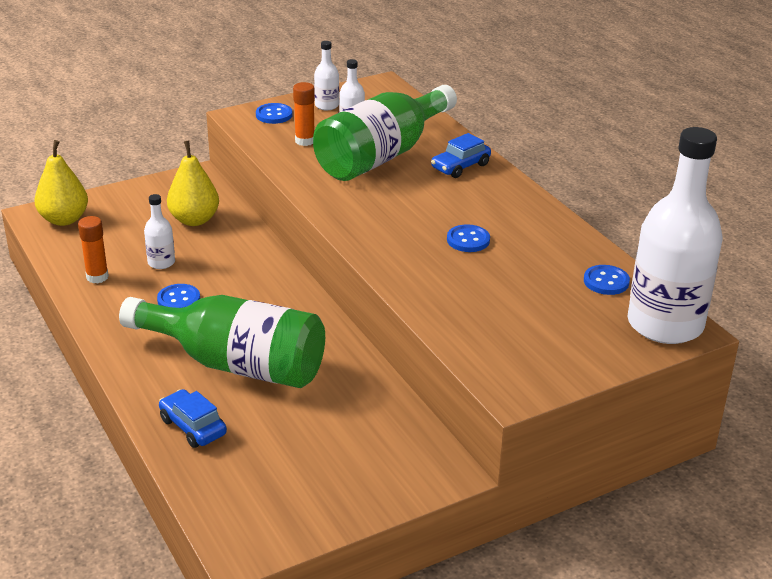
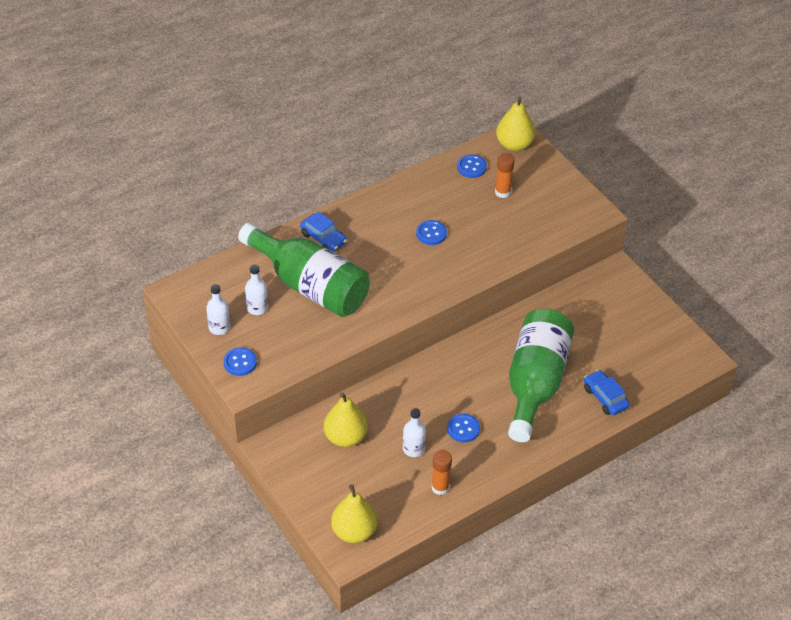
camera: 95 degrees left, 15 degrees up
(193, 427) = (605, 397): blue car -> blue car turned 105 degrees clockwise
(305, 141) = (288, 336): orange glue stick -> orange glue stick (502, 192)
(665, 324) = (514, 144): white bottle -> yellow pear

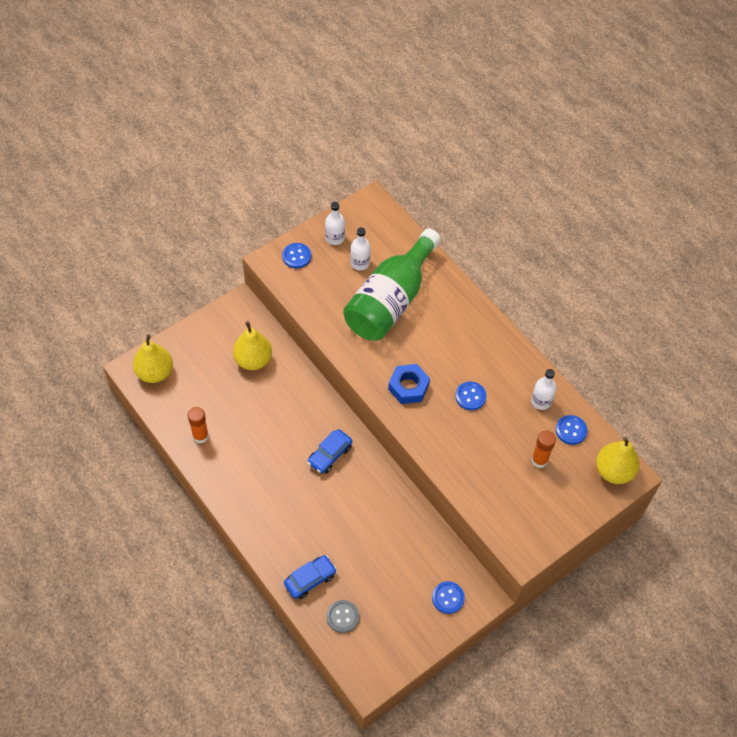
camera: 85 degrees right, 10 degrees up
(323, 238) = (451, 307): blue car -> blue car (330, 455)
(413, 449) = (242, 413): white bottle -> white bottle (541, 401)
(417, 279) = (408, 387): none -> blue nut
(463, 429) = (266, 453): blue button -> blue button (448, 598)
(535, 383) = (323, 514): green bottle -> none
(642, 374) = (342, 617): none -> grey button

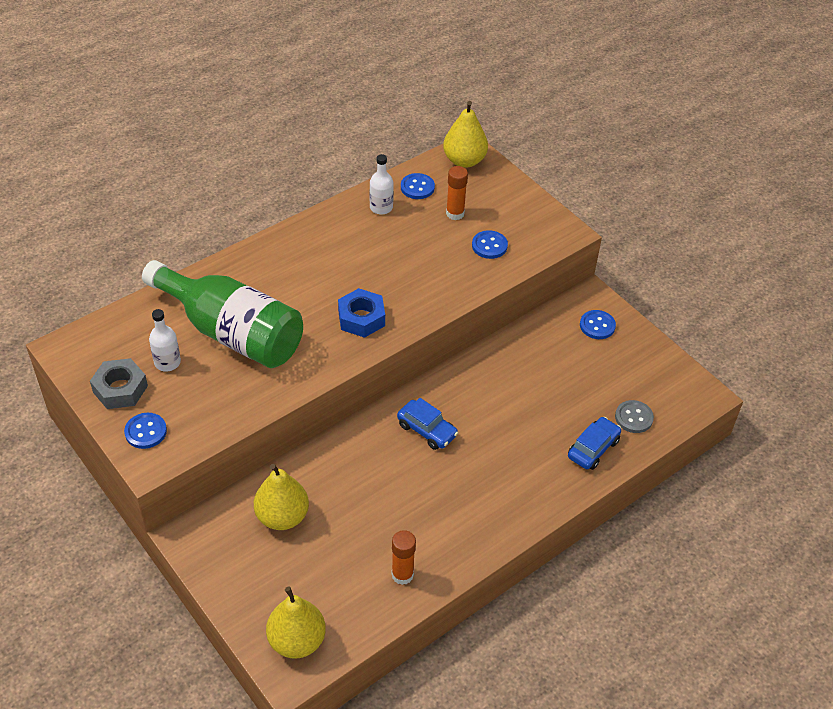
camera: 90 degrees left, 10 degrees down
(310, 579) = (593, 448): blue car -> blue car turned 75 degrees clockwise
(335, 238) = (120, 389): white bottle -> grey nut
(470, 396) = (375, 264): blue button -> blue button (489, 246)

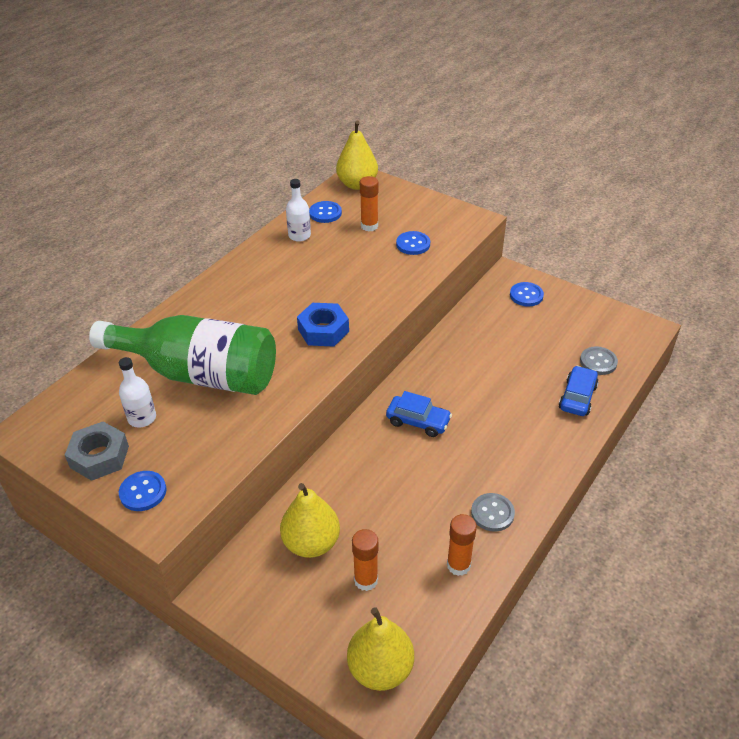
camera: 15 degrees left, 5 degrees down
(316, 563) = (366, 580): none -> orange glue stick
(455, 537) = (492, 513): none -> grey button

